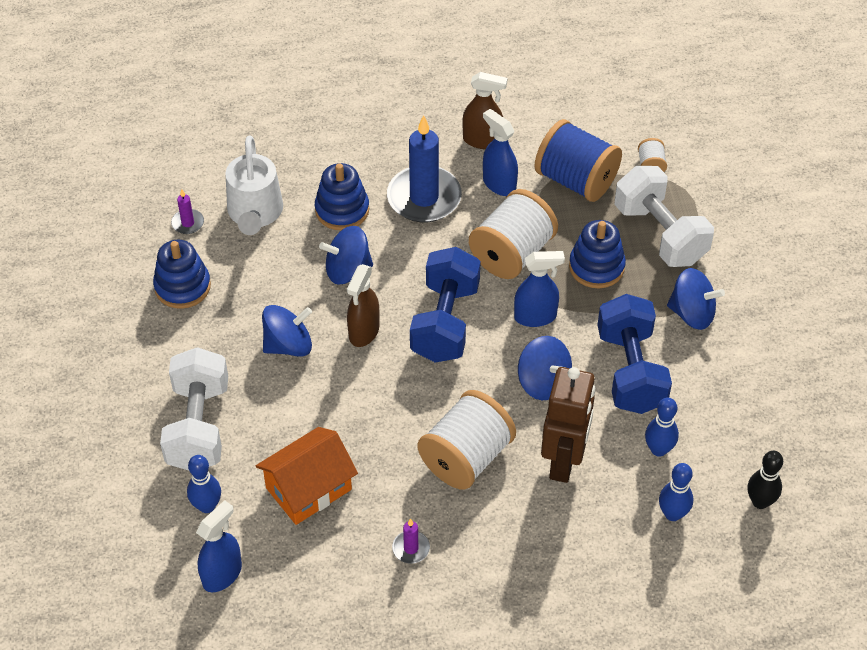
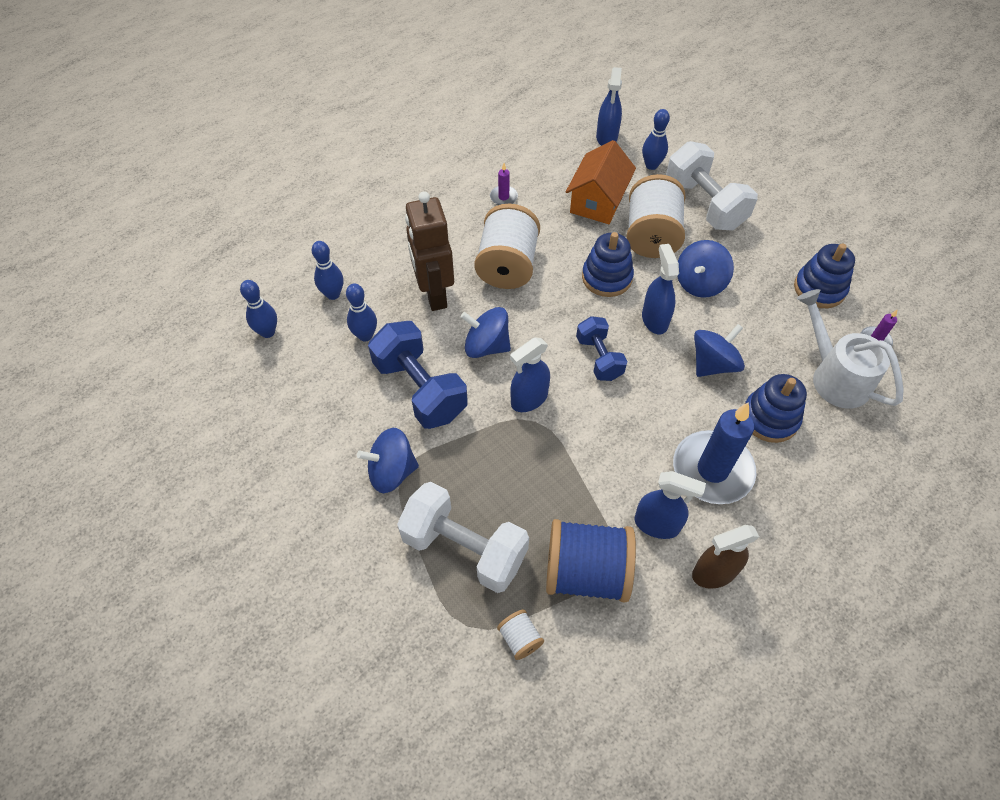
camera: 150 degrees right, 5 degrees up
(364, 332) = (654, 319): brown spray bottle -> blue spray bottle
(445, 322) = (599, 358): blue dumbbell -> blue dumbbell, size x0.60
(512, 253) = (590, 451): white spool -> white spool (651, 236)
(596, 267) = (505, 477): blue stacking toy -> blue stacking toy (607, 277)
(760, 502) = (268, 332): black bowling pin -> blue bowling pin

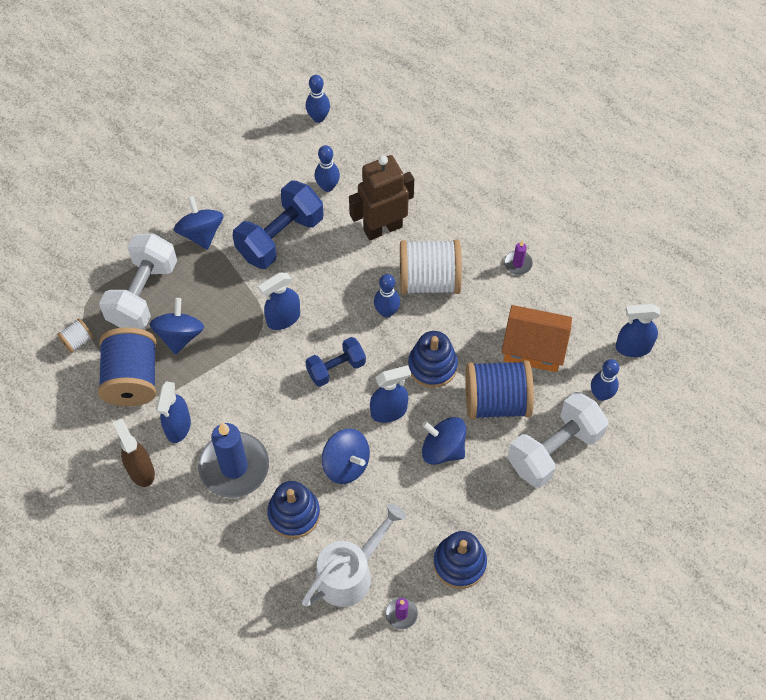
camera: 80 degrees right, 5 degrees up
(333, 294) = (367, 153): blue bowling pin -> blue bowling pin (387, 312)
(486, 346) = (333, 278): blue spinning top -> blue spinning top (179, 335)
(529, 399) = (283, 318): blue spray bottle -> blue spray bottle turned 75 degrees counterclockwise
(651, 236) = (496, 401): white spool -> blue spool

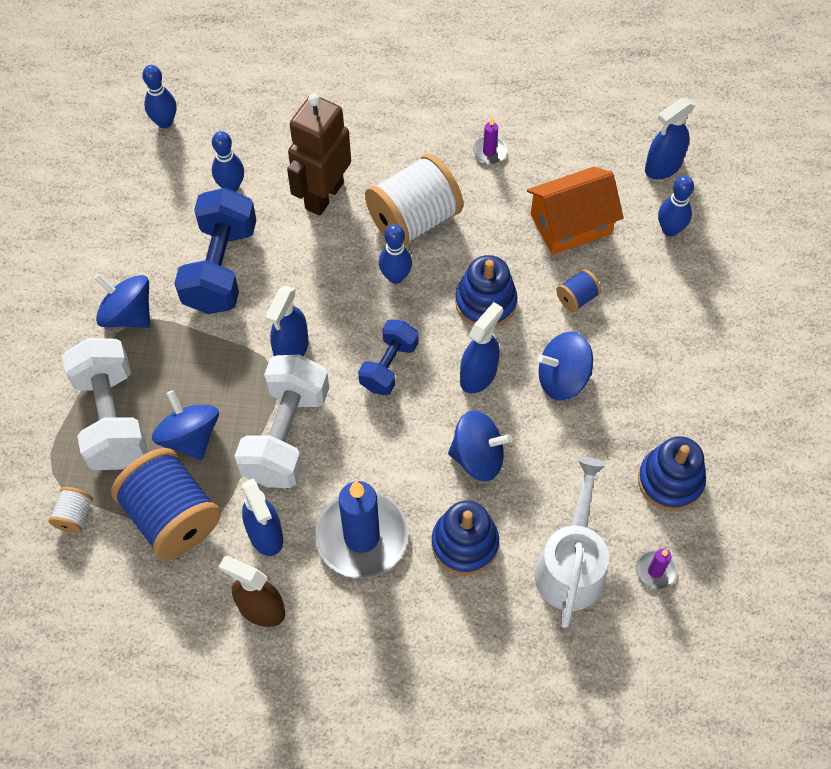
camera: 35 degrees left, 0 degrees up
(496, 401) = (577, 298): blue spool -> blue spool, size x0.44
(554, 449) = (670, 310): white dumbbell -> white dumbbell (286, 435)

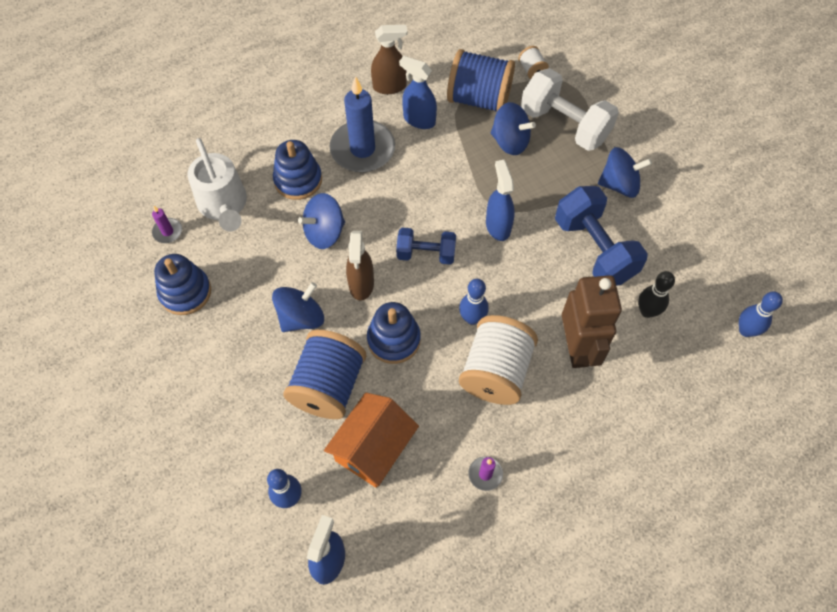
camera: 145 degrees right, 0 degrees up
(231, 186) = (647, 311): blue bowling pin -> black bowling pin
(286, 435) = (454, 175): white dumbbell -> none
(389, 366) = (426, 254): blue dumbbell -> blue dumbbell turned 75 degrees counterclockwise
(478, 375) = (361, 284): blue spray bottle -> brown spray bottle
(577, 298) = (328, 385): blue spool -> blue spool, size x2.26

